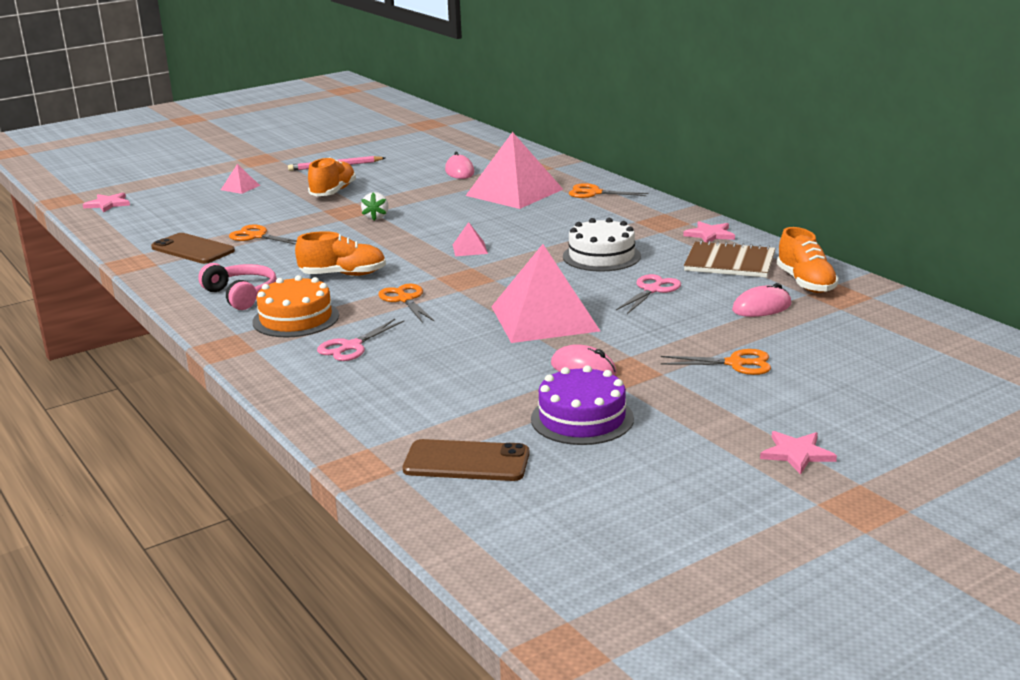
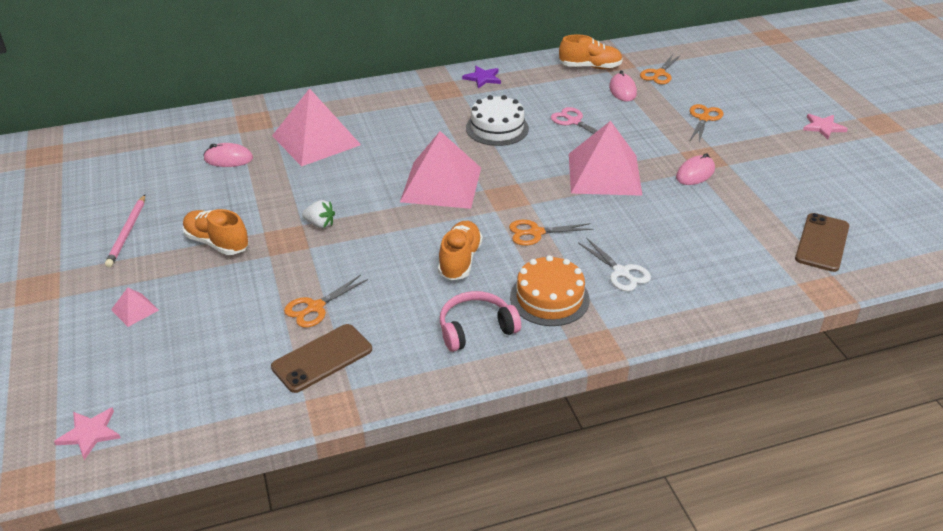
camera: 75 degrees left, 15 degrees up
(351, 346) = (621, 272): pink scissors -> white scissors
(469, 249) = (441, 184): pink pyramid -> pink pyramid, size x2.42
(582, 418) = (768, 188): purple cake -> none
(594, 193) = (352, 104): orange scissors -> orange scissors (659, 74)
(710, 235) = (483, 78): pink star -> purple star
(729, 262) = (540, 83): brown notebook -> none

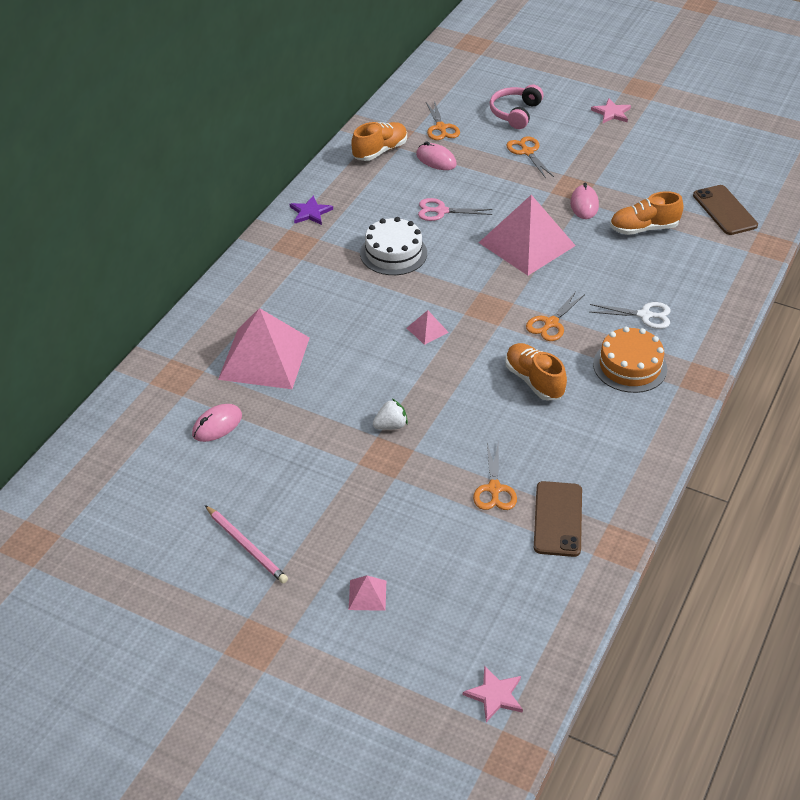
camera: 45 degrees left, 5 degrees up
(217, 243) = (337, 498): orange shoe -> orange shoe (643, 228)
(441, 184) = (427, 330): pink pyramid -> pink pyramid, size x0.41
(476, 329) = (619, 422): pink headphones -> pink headphones (515, 113)

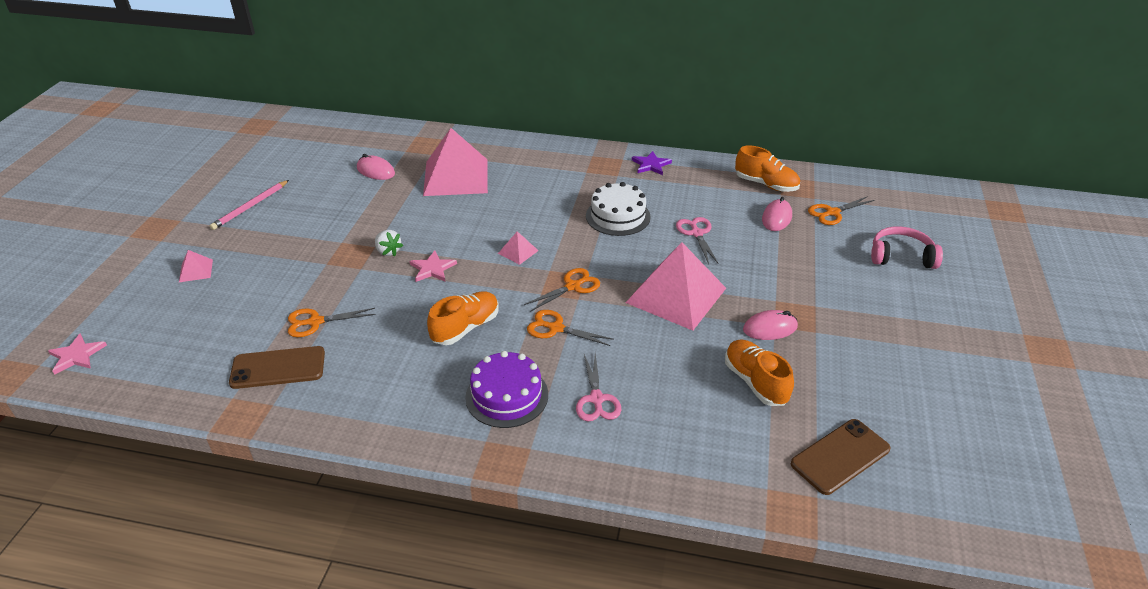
camera: 75 degrees right, 5 degrees down
(527, 152) = (836, 274): orange scissors -> orange scissors (573, 286)
(611, 113) = (968, 330): pink star -> pink star (432, 269)
(630, 366) = (507, 396): orange cake -> purple cake
(644, 315) = (596, 399): white scissors -> pink scissors

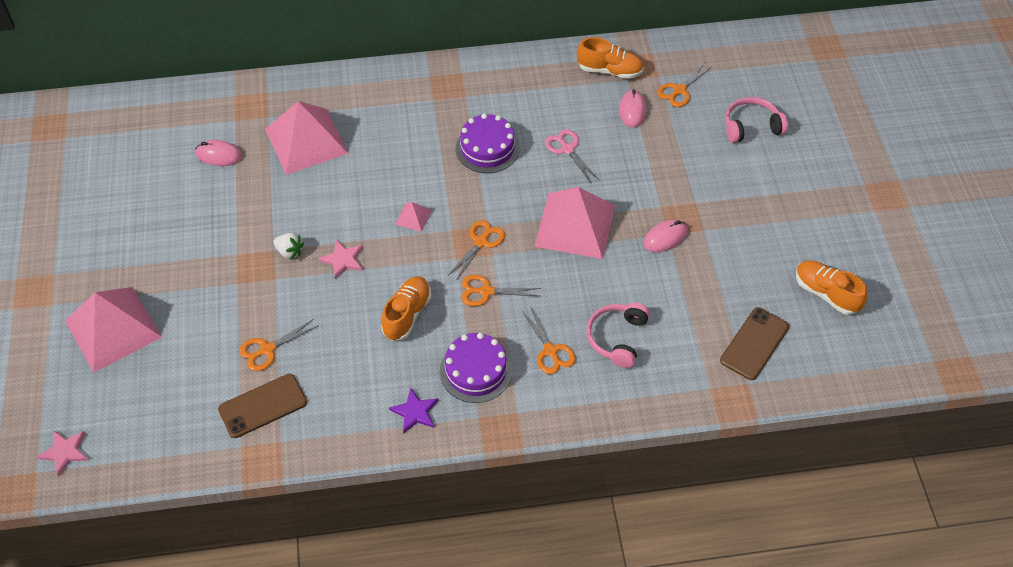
camera: 20 degrees left, 15 degrees up
(196, 270) = (113, 328): pink pyramid -> pink pyramid, size x2.42
(250, 207) = (116, 237): pink pencil -> none
(596, 399) = (550, 351): pink scissors -> orange scissors
(618, 216) = (487, 148): white cake -> purple cake
(651, 165) = (492, 73): purple star -> purple star (415, 412)
(677, 407) = (617, 338): none -> pink headphones
(755, 382) = (670, 295): orange shoe -> orange shoe (826, 293)

